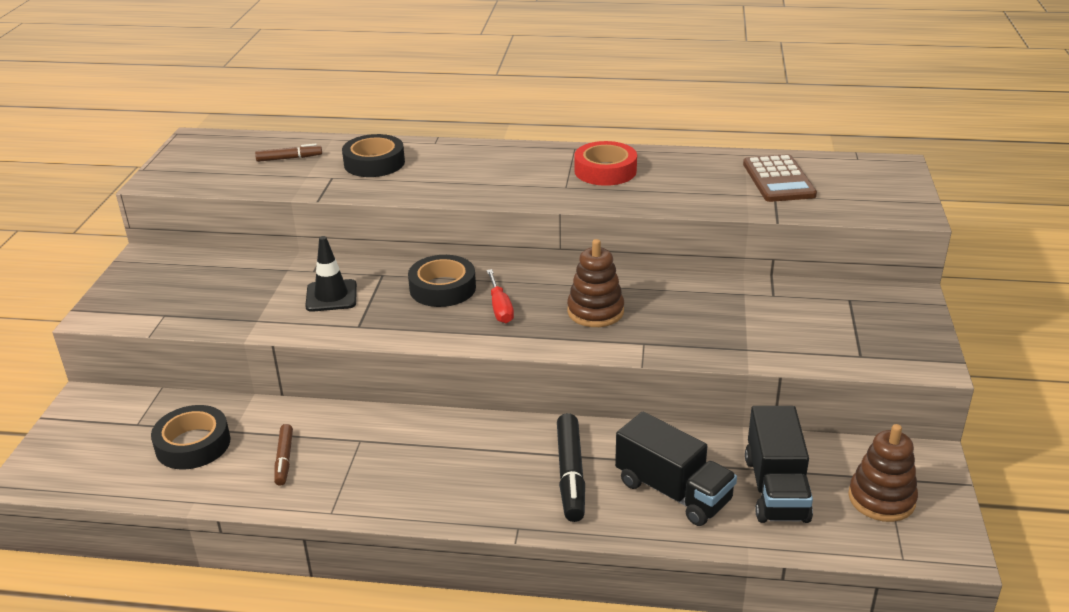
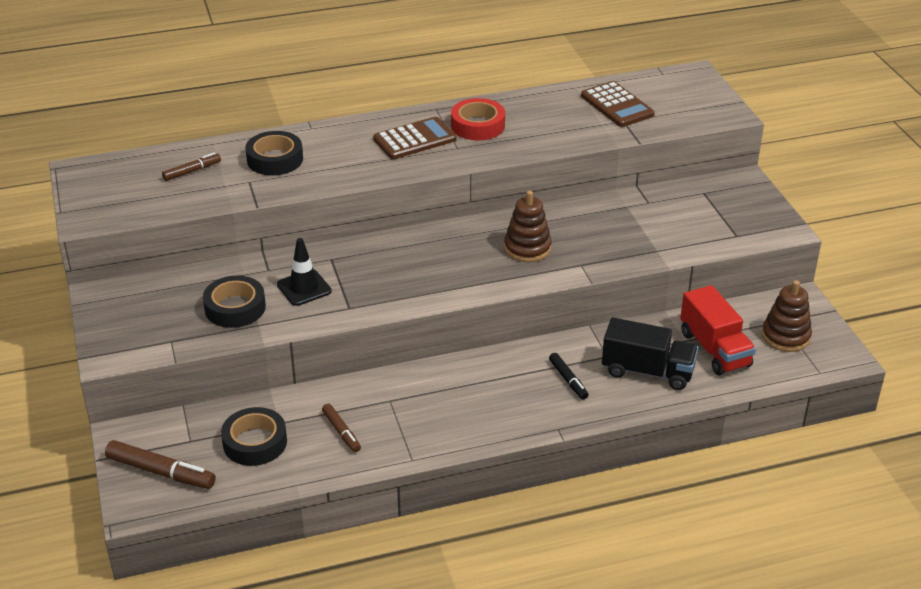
camera: 25 degrees left, 5 degrees up
(83, 447) = (161, 472): none -> brown marker
(442, 288) = (391, 258): black tape -> black tape (235, 308)
(500, 308) = (452, 264): red screwdriver -> none
(528, 171) = (414, 139): none -> brown calculator
(570, 474) = (568, 380): black marker -> black marker, size x0.60
(776, 488) = (714, 349): black truck -> red truck

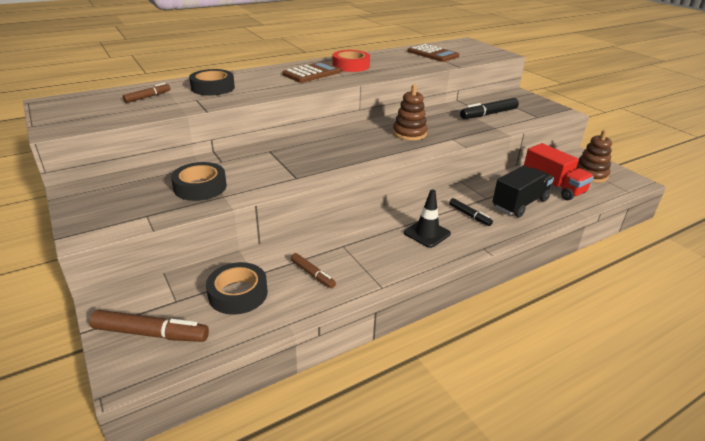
camera: 15 degrees left, 5 degrees down
(304, 288) = (254, 169): black traffic cone -> black traffic cone (427, 233)
(647, 371) = (520, 204): black truck -> black truck turned 45 degrees counterclockwise
(664, 222) = (488, 114): none -> black marker

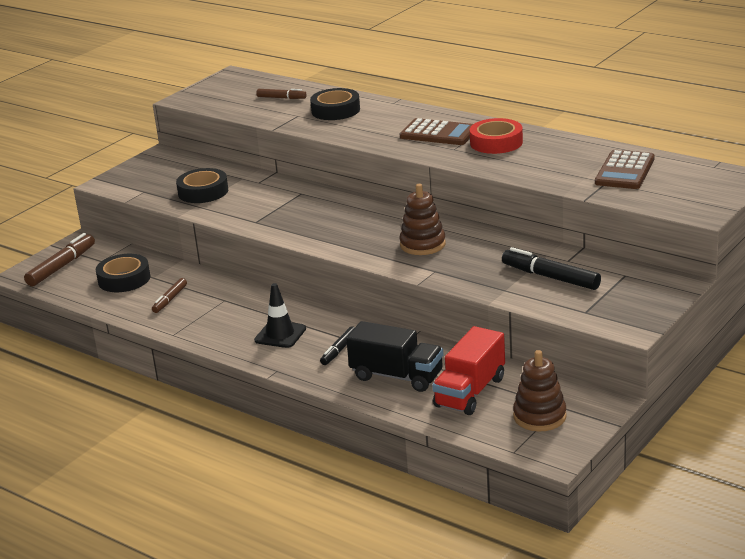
camera: 70 degrees right, 5 degrees down
(151, 334) = (62, 266): brown marker -> brown marker turned 135 degrees counterclockwise

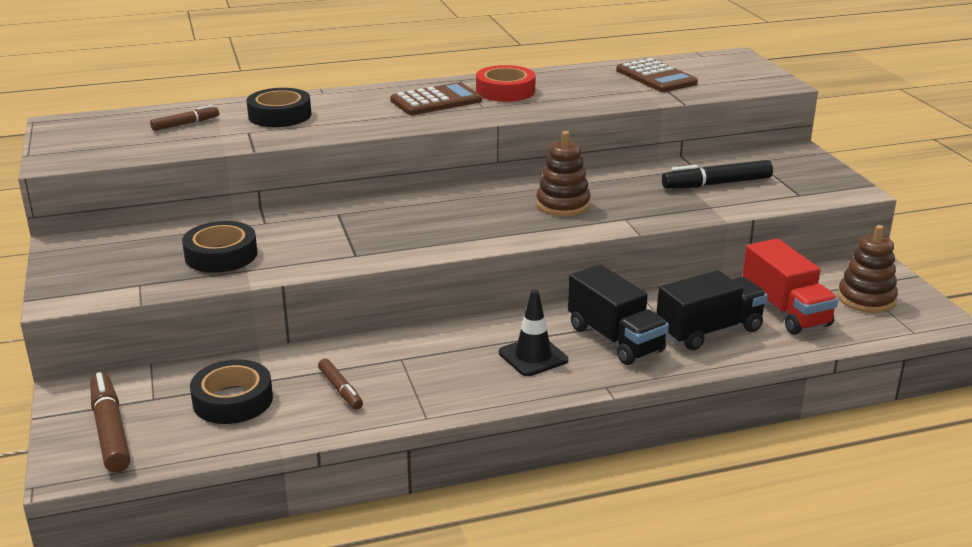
camera: 55 degrees left, 0 degrees up
(339, 350) = (615, 339): black marker -> black truck

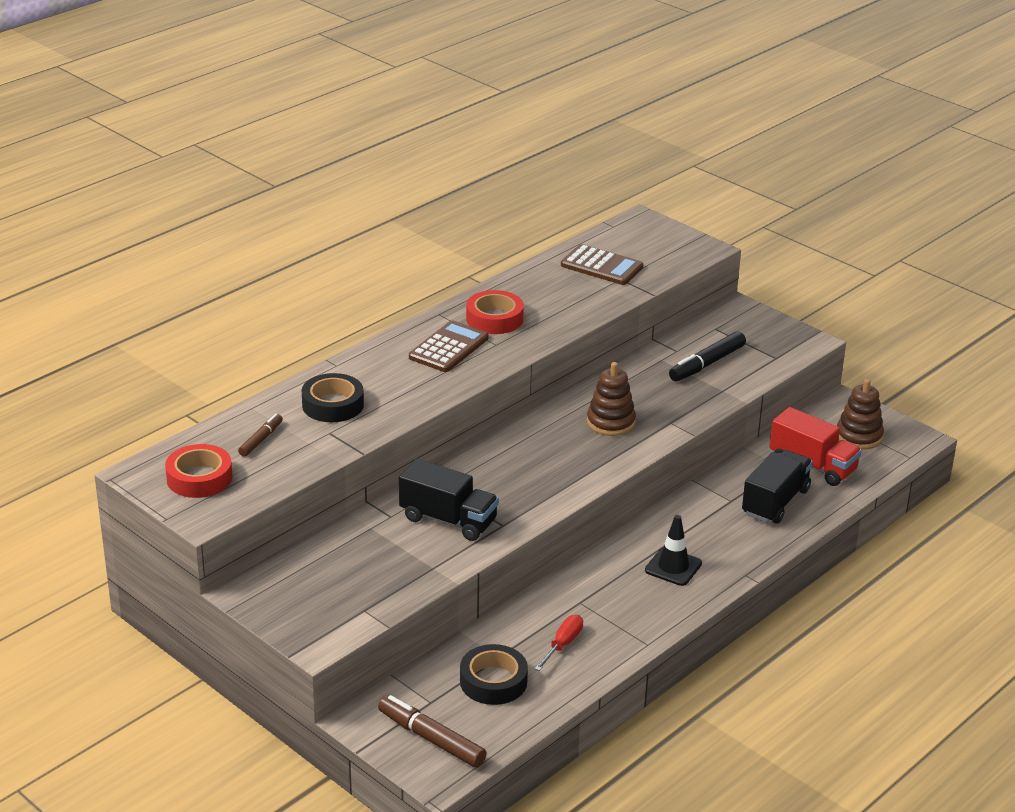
camera: 30 degrees left, 5 degrees up
(97, 136) = (199, 478): none -> red tape
(221, 255) = (395, 560): black tape -> none
(340, 389) = (563, 644): brown marker -> red screwdriver
(615, 339) = (717, 532): black truck -> black truck (448, 520)

